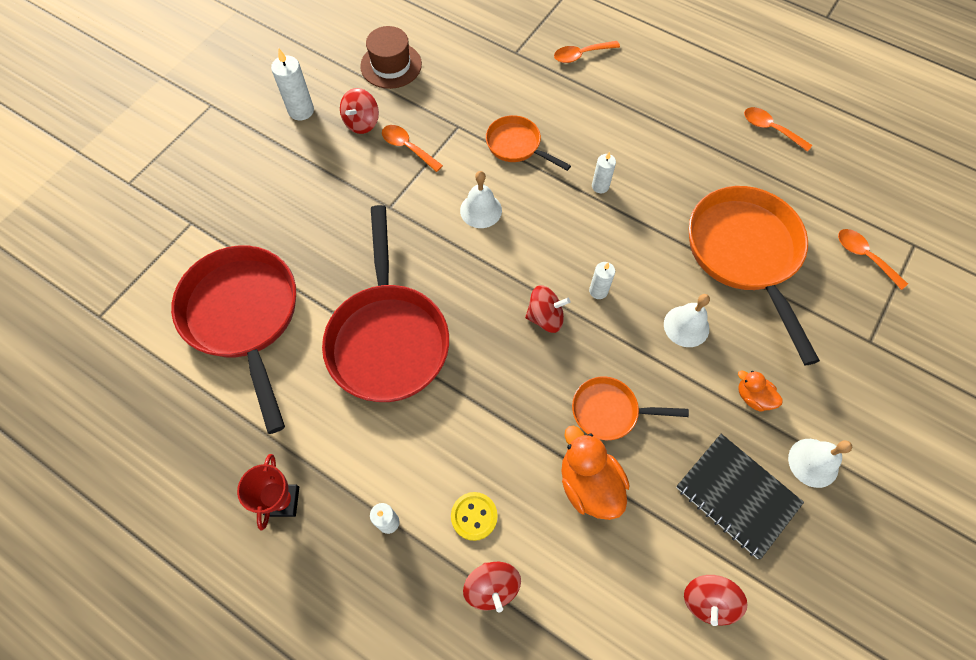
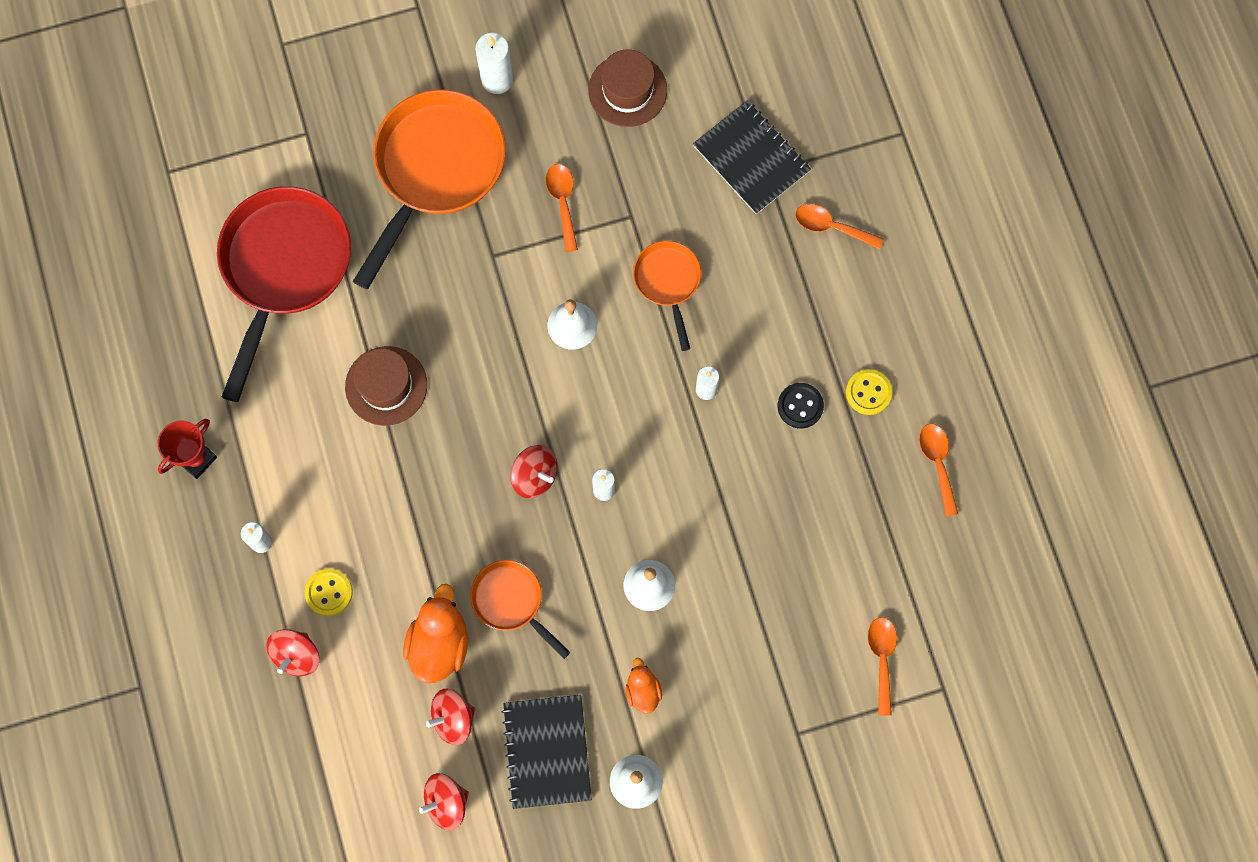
camera: 40 degrees right, 10 degrees up
(362, 123) = (543, 139): red spinning top -> red spinning top (453, 718)
(388, 338) = (386, 386): red pan -> brown hat
(500, 52) = (751, 159): none -> black notebook
(663, 155) = (800, 406): none -> black button
(692, 121) = (868, 392): none -> yellow button
(745, 254) = (772, 566): orange pan -> orange pan (435, 170)

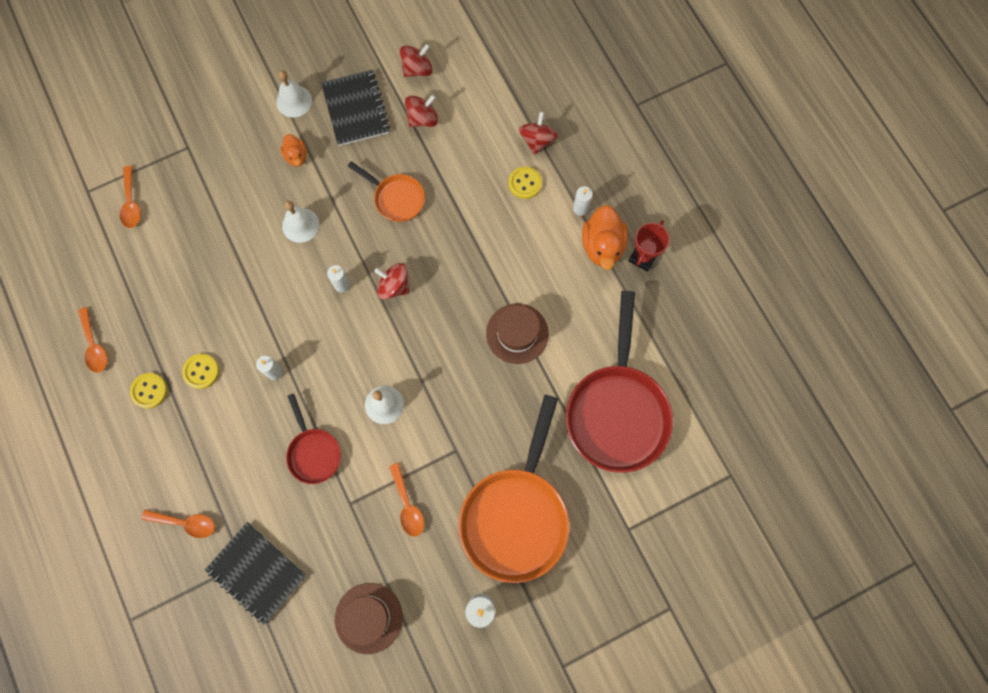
camera: 170 degrees right, 0 degrees up
(439, 643) = (441, 163): orange duck -> orange duck (602, 246)
(668, 282) = (313, 452): orange pan -> red pan
(800, 406) = (201, 371): black button -> yellow button

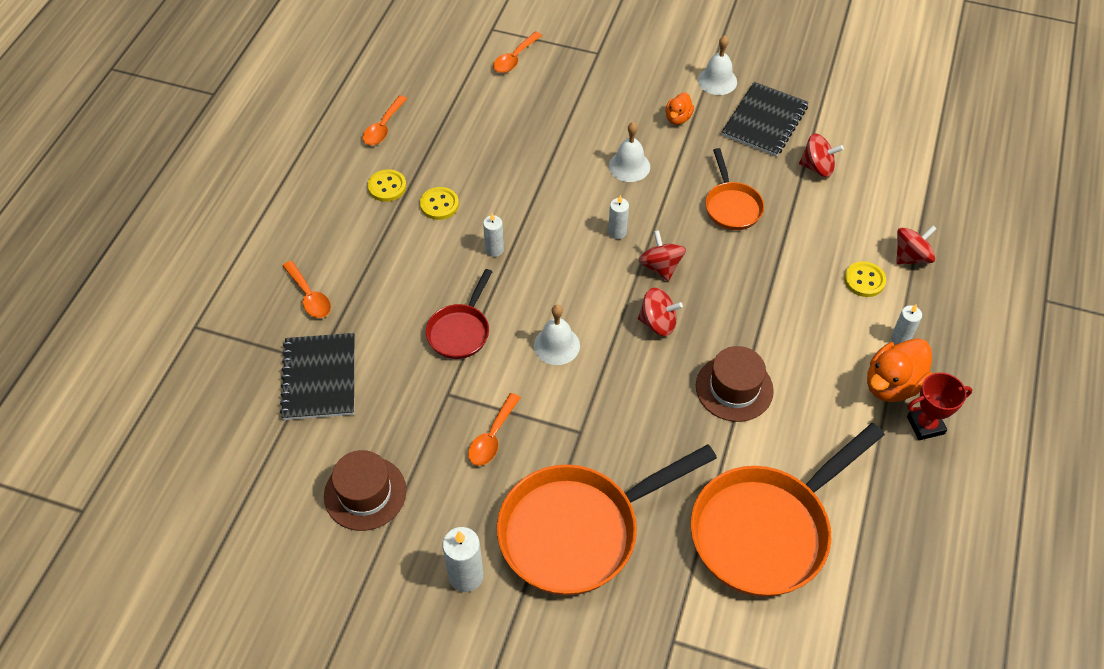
camera: 45 degrees right, 20 degrees down
(417, 69) = (850, 130): red spinning top -> red spinning top (658, 323)
(617, 411) = (766, 530): red pan -> orange pan

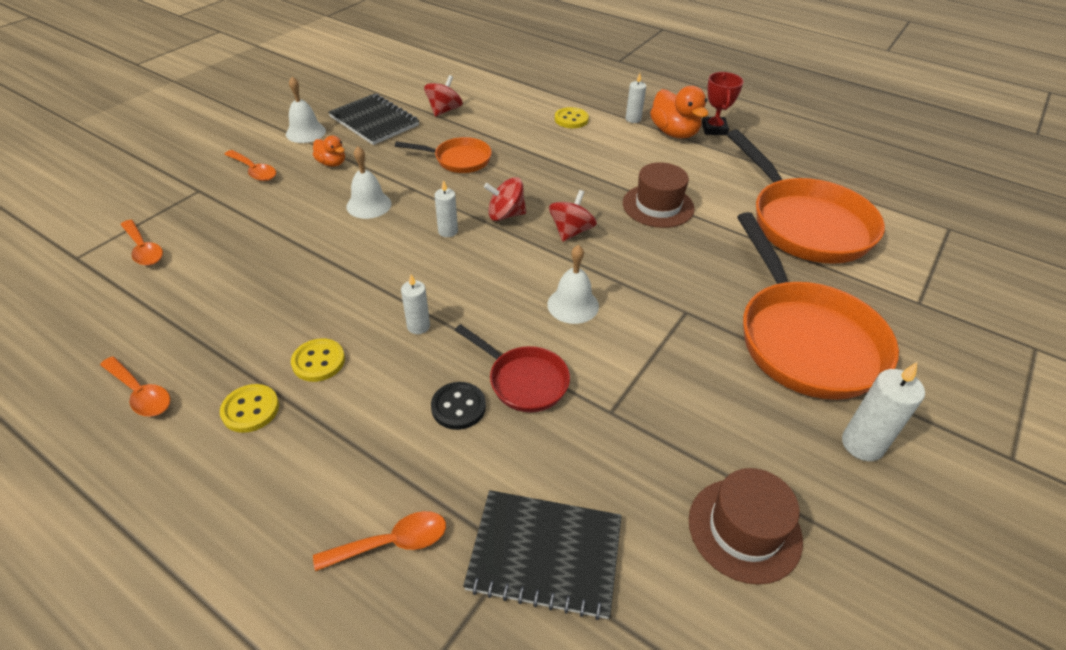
camera: 75 degrees left, 10 degrees down
(423, 298) = (458, 407): none -> black button
(492, 437) = (680, 382): orange spoon -> orange spoon (254, 171)
(911, 257) = (558, 96): red spinning top -> none

